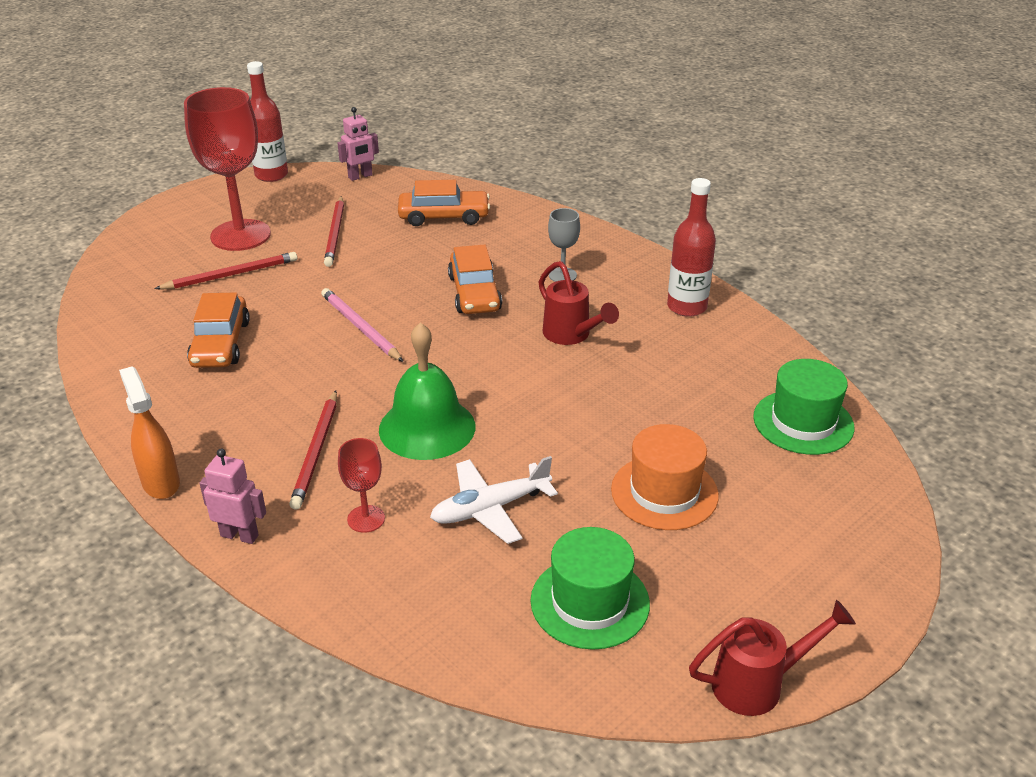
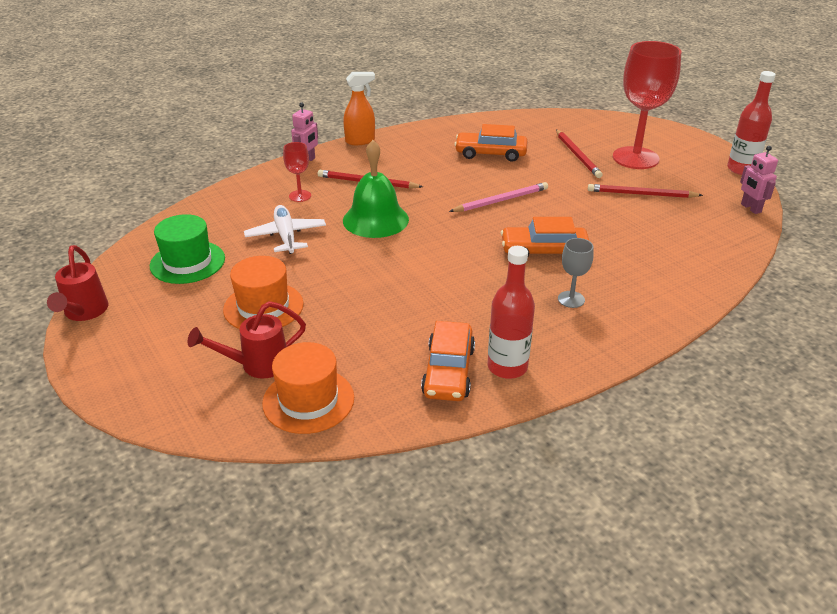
camera: 100 degrees right, 0 degrees up
(444, 216) = (678, 245): orange car -> orange car (448, 371)
(571, 336) = (471, 292): red watering can -> red watering can (256, 365)
(803, 422) = (308, 400): green hat -> orange hat

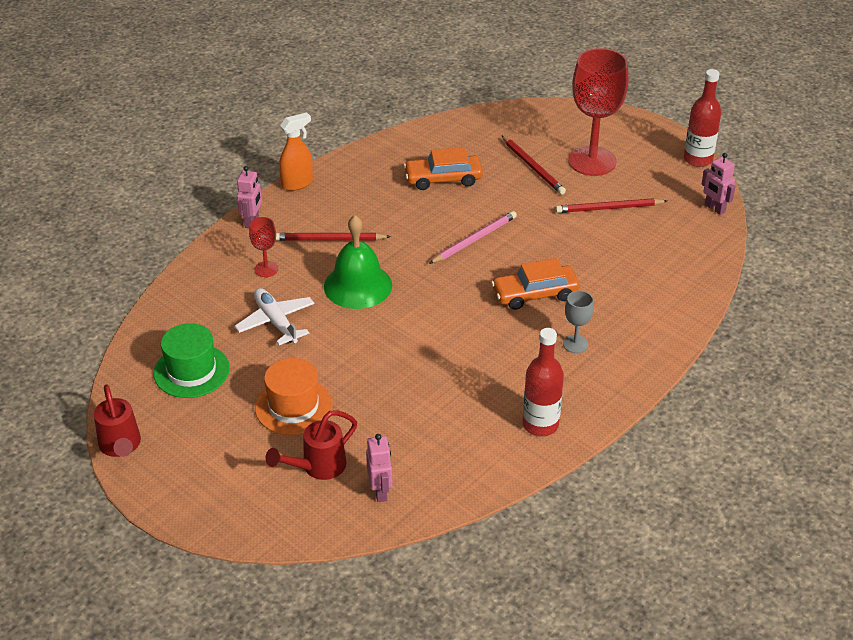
camera: 15 degrees left, 5 degrees up
(308, 400) = (380, 491): orange hat -> pink robot
(448, 371) = (491, 439): orange car -> none

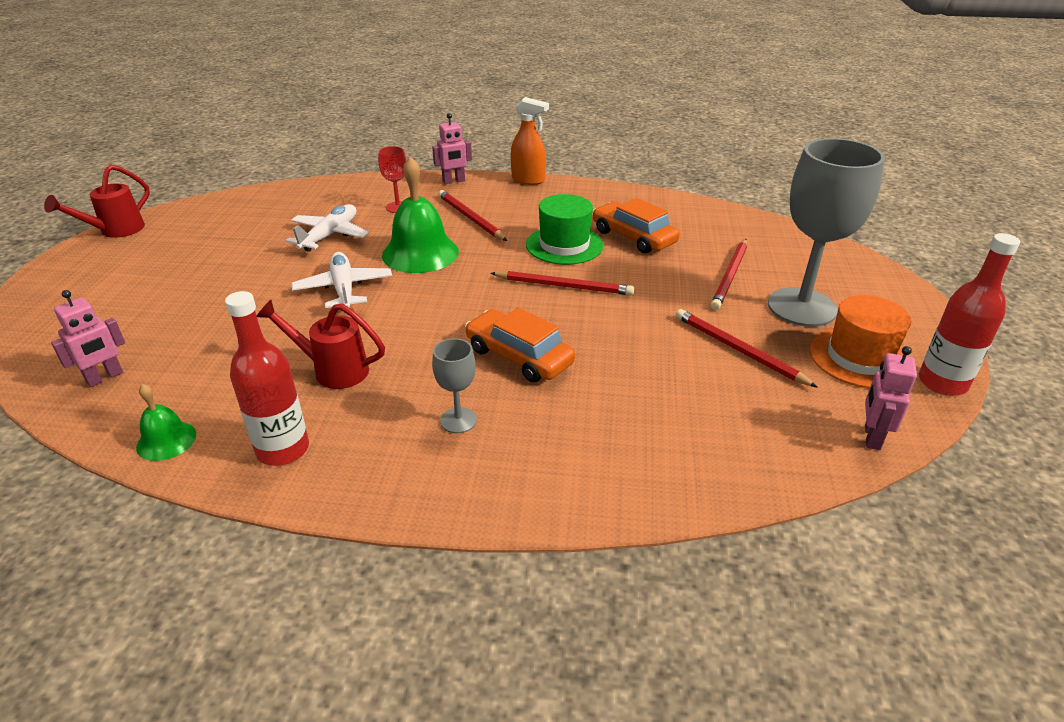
camera: 55 degrees right, 5 degrees down
(191, 371) = (233, 224): green hat -> green hat (564, 245)
(293, 406) = (215, 284): orange hat -> orange hat (859, 358)
(317, 467) = (129, 328): red watering can -> red watering can (332, 370)
(372, 341) = (343, 289): none -> white plane
(474, 239) = (564, 286): pink pencil -> red pencil
(486, 474) = (166, 440): none -> green bell
(592, 161) = (801, 307): red goblet -> grey goblet

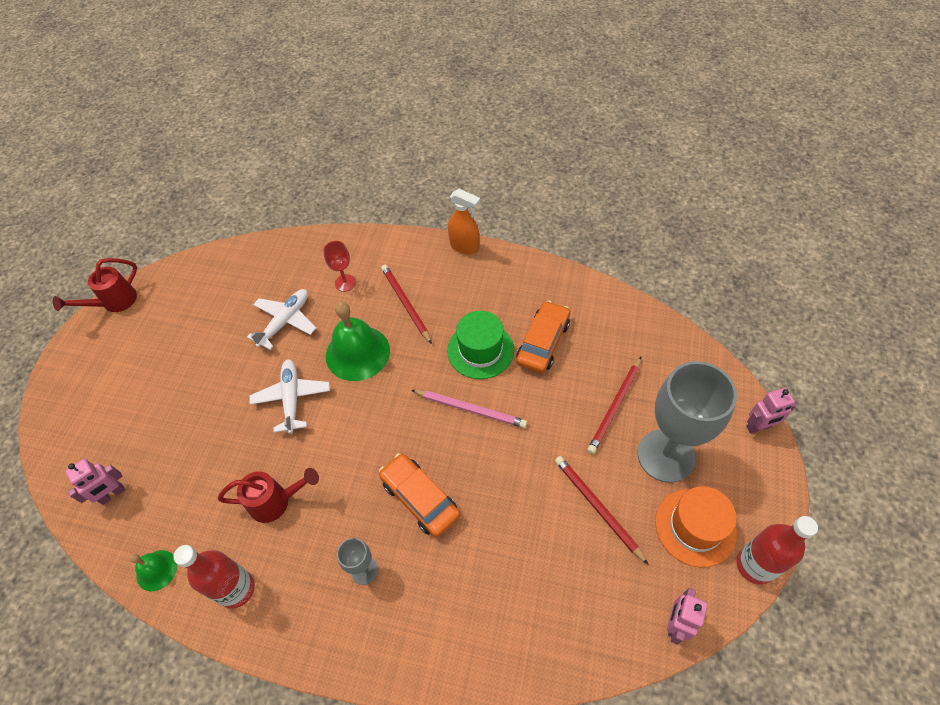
camera: 10 degrees right, 20 degrees up
(332, 370) = (276, 501): red watering can -> red watering can turned 150 degrees clockwise
(454, 181) = (398, 244): pink robot -> pink robot (758, 427)
(564, 286) = (470, 409): red pencil -> pink pencil
(633, 237) = (543, 342): orange car -> orange car turned 60 degrees clockwise

